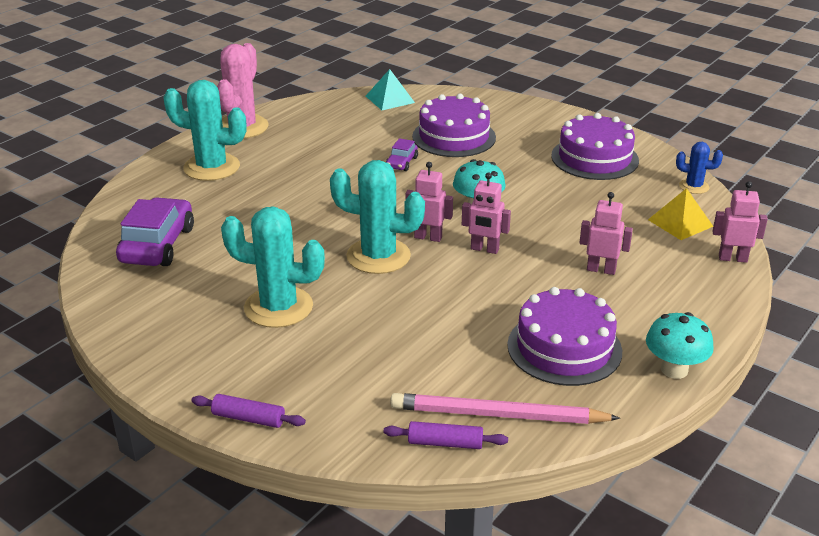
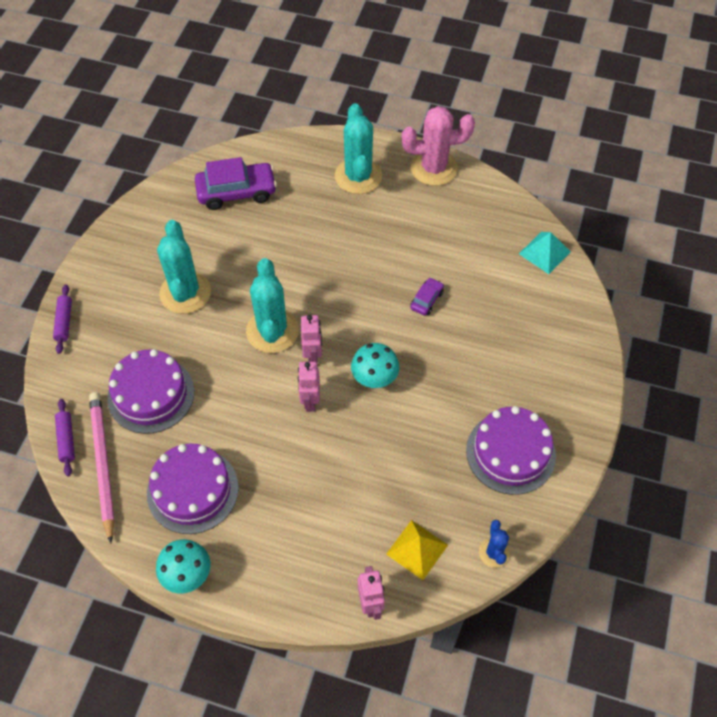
camera: 70 degrees right, 25 degrees up
(401, 163) = (426, 300): purple car -> purple car turned 120 degrees clockwise
(454, 137) = (495, 325): purple cake -> purple cake (151, 394)
(601, 269) = (311, 496): pink robot -> none

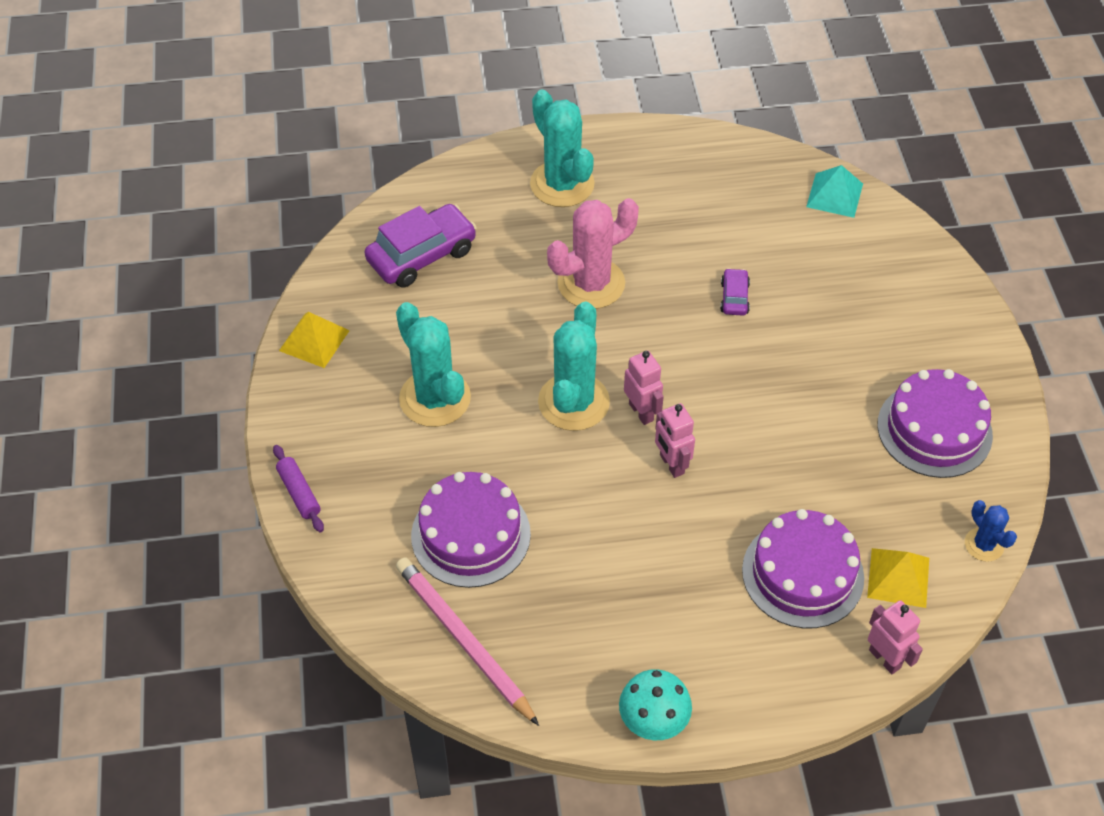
camera: 25 degrees left, 5 degrees down
(66, 440) = (397, 631): purple rolling pin -> none
(135, 224) = (314, 340): none -> yellow pyramid
(192, 490) = (596, 623): purple cake -> purple cake (802, 574)
(272, 331) = (573, 402): turquoise cactus -> turquoise cactus turned 45 degrees clockwise
(374, 379) = (730, 409): turquoise mushroom -> none
(434, 168) = (647, 143): pink cactus -> pink cactus (591, 283)

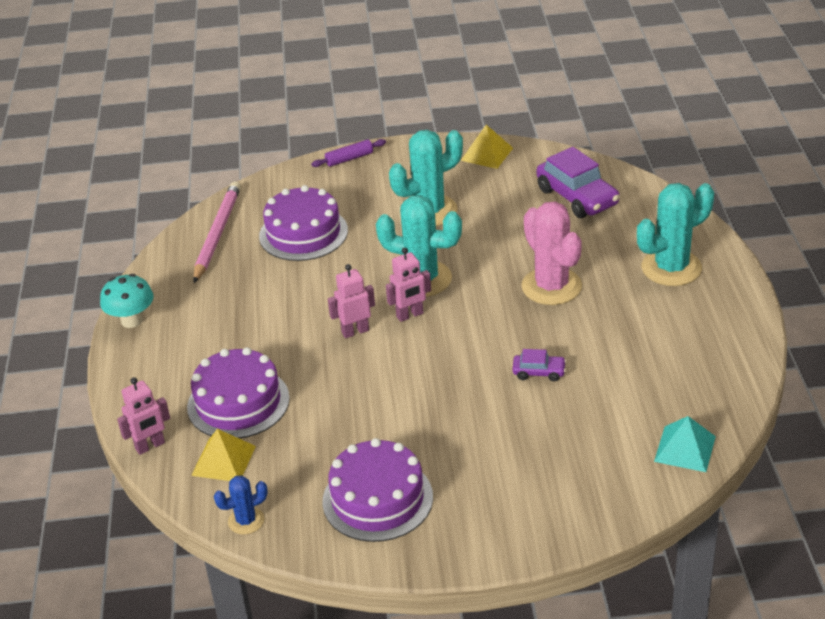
camera: 95 degrees right, 15 degrees down
(463, 641) = (217, 234): pink pencil -> pink pencil turned 45 degrees counterclockwise

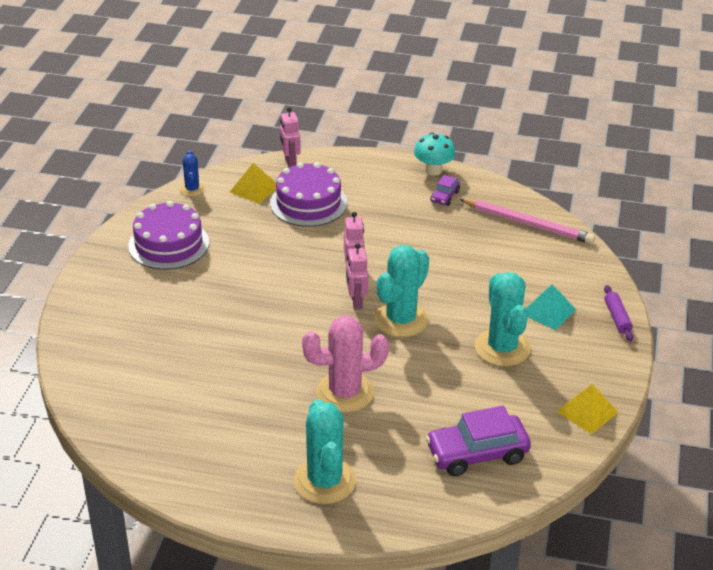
camera: 105 degrees right, 0 degrees up
(303, 233) = (505, 268): purple cake -> none
(539, 372) = (240, 353): purple car -> purple car (445, 196)
(685, 449) = (99, 404): turquoise pyramid -> turquoise pyramid (548, 311)

